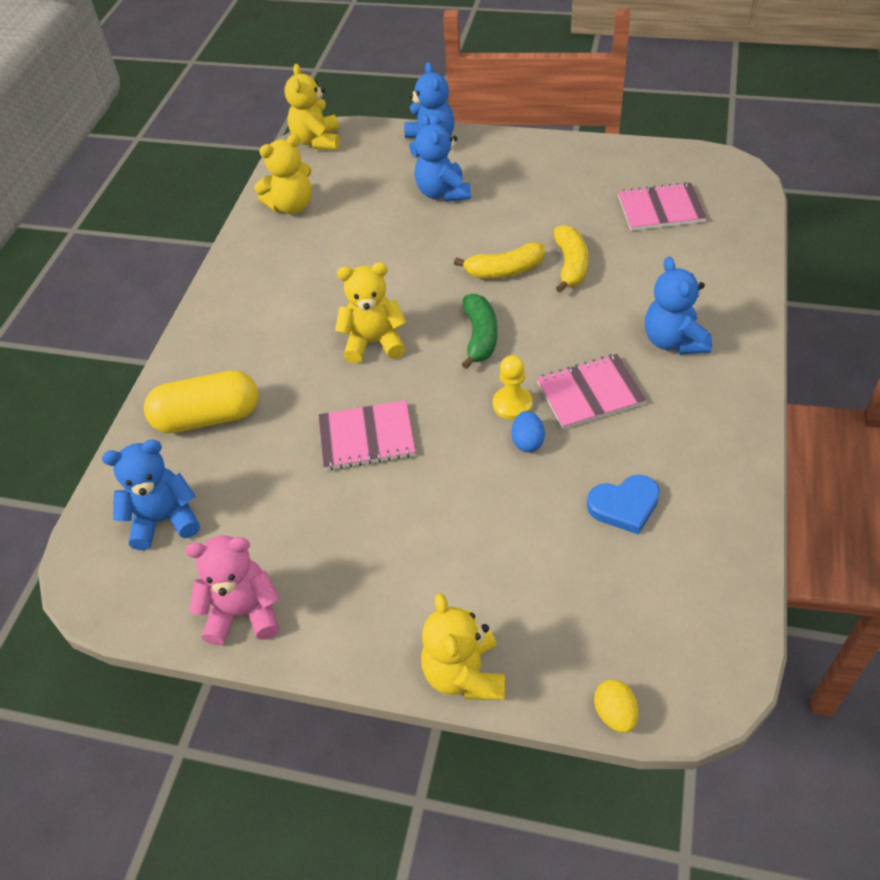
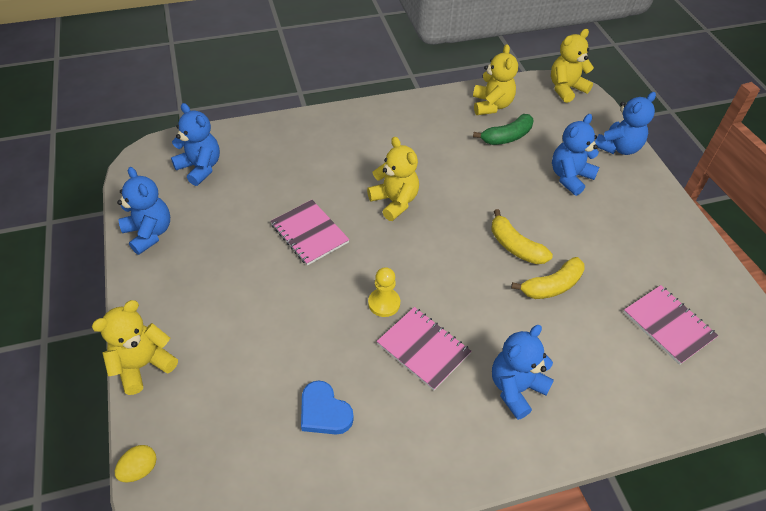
camera: 55 degrees right, 0 degrees up
(208, 417) = (285, 150): yellow capsule -> none
(244, 612) = (149, 233): pink teddy bear -> blue teddy bear
(291, 206) = (491, 105): yellow teddy bear -> yellow teddy bear turned 120 degrees counterclockwise
(480, 337) = (437, 258): green banana -> green banana (507, 137)
(527, 442) = (354, 326): blue egg -> none

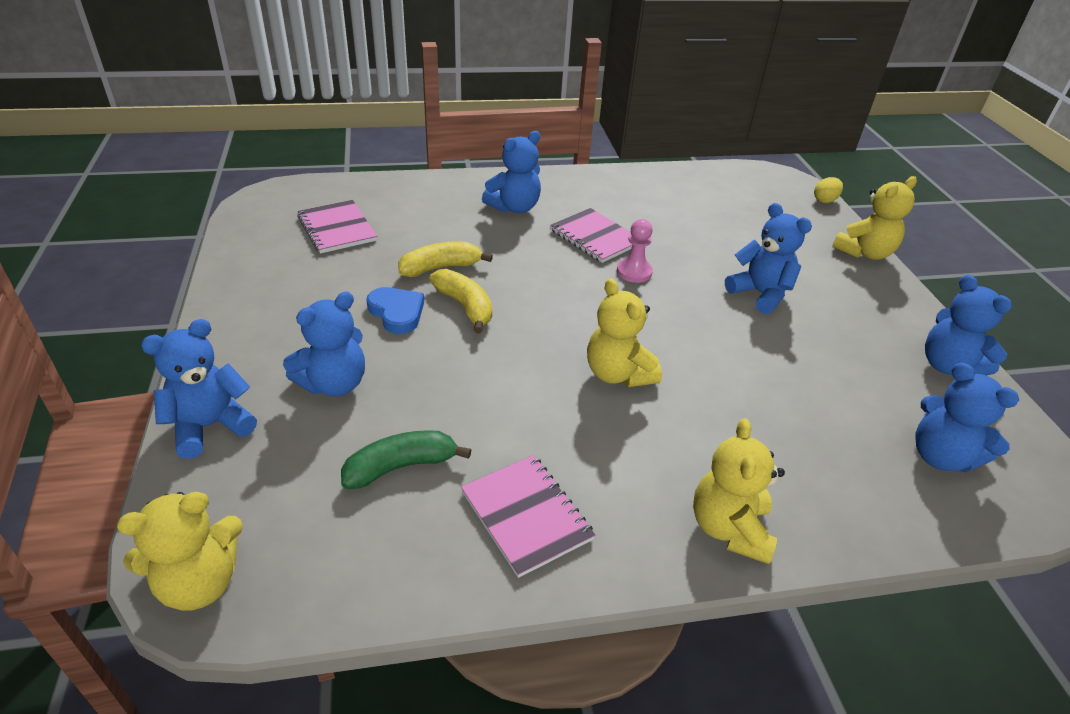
camera: 175 degrees left, 10 degrees down
(273, 290) = (760, 294): none -> blue teddy bear
(309, 233) = (733, 345): pink notebook -> pink notebook (526, 515)
(324, 412) = (686, 212): blue heart -> blue heart (397, 312)
(384, 303) = (634, 272): yellow pawn -> pink pawn
(491, 105) = (398, 547): yellow teddy bear -> yellow teddy bear (729, 528)

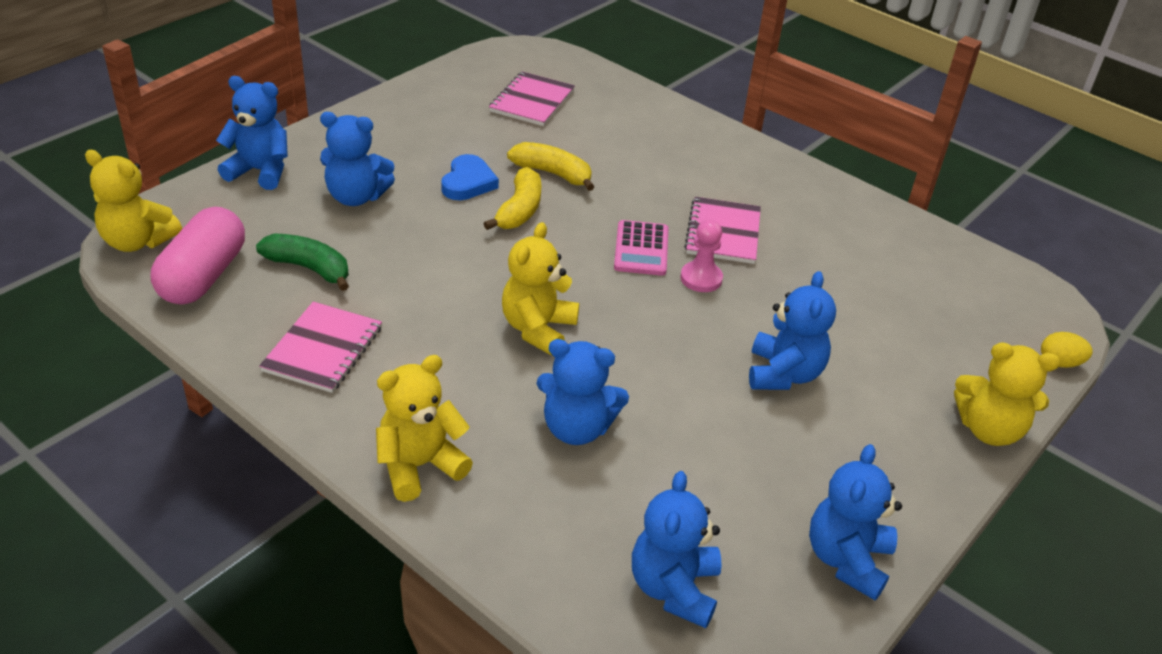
camera: 50 degrees right, 0 degrees up
(325, 553) = (203, 276): none -> pink capsule
(514, 207) = (699, 168): blue teddy bear -> blue teddy bear (577, 428)
(576, 278) = (641, 249): none -> pink calculator

